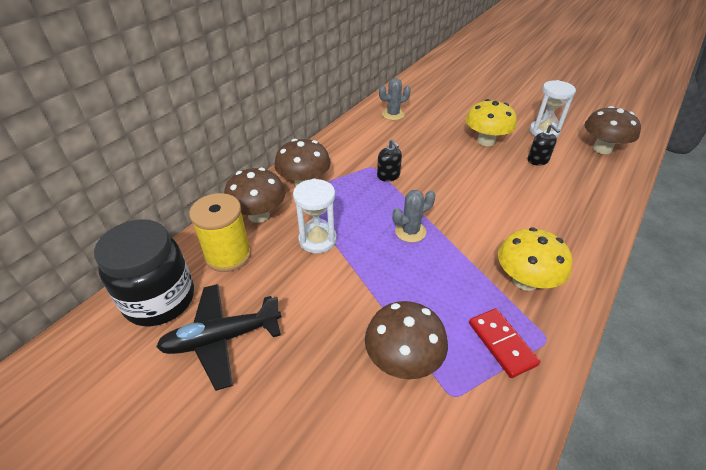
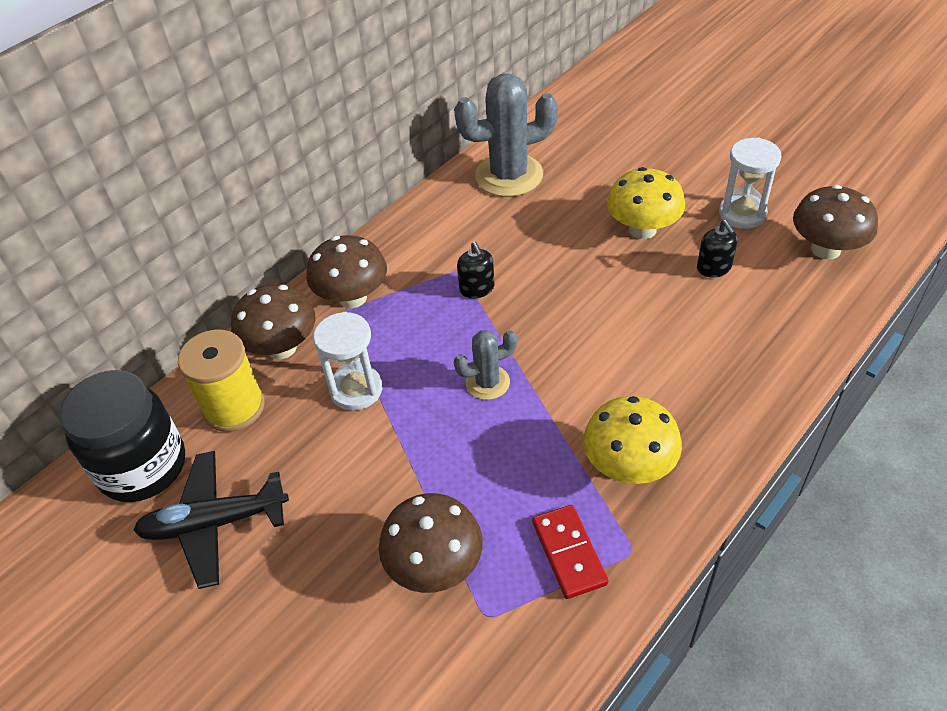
camera: 10 degrees right, 5 degrees up
(393, 114) = (509, 175): grey cactus -> grey cactus, size x1.89

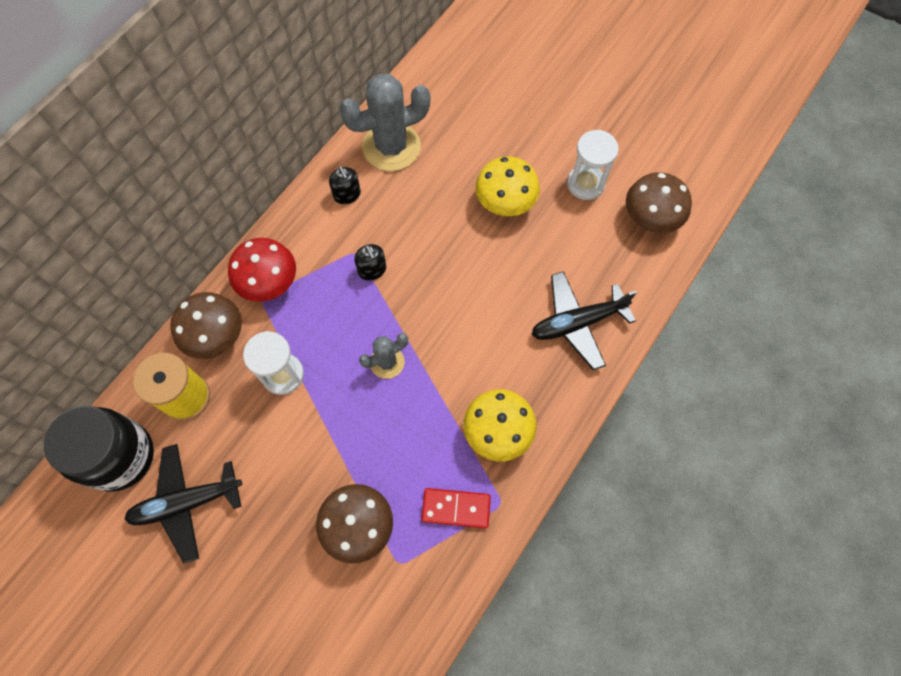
camera: 10 degrees left, 20 degrees up
(352, 297) = (269, 283): brown mushroom -> red mushroom
(569, 553) = (456, 508): red domino -> red domino turned 60 degrees counterclockwise
(714, 268) = (562, 241): black soap dispenser -> black soap dispenser (347, 195)
(736, 351) = (578, 323): none -> black plane

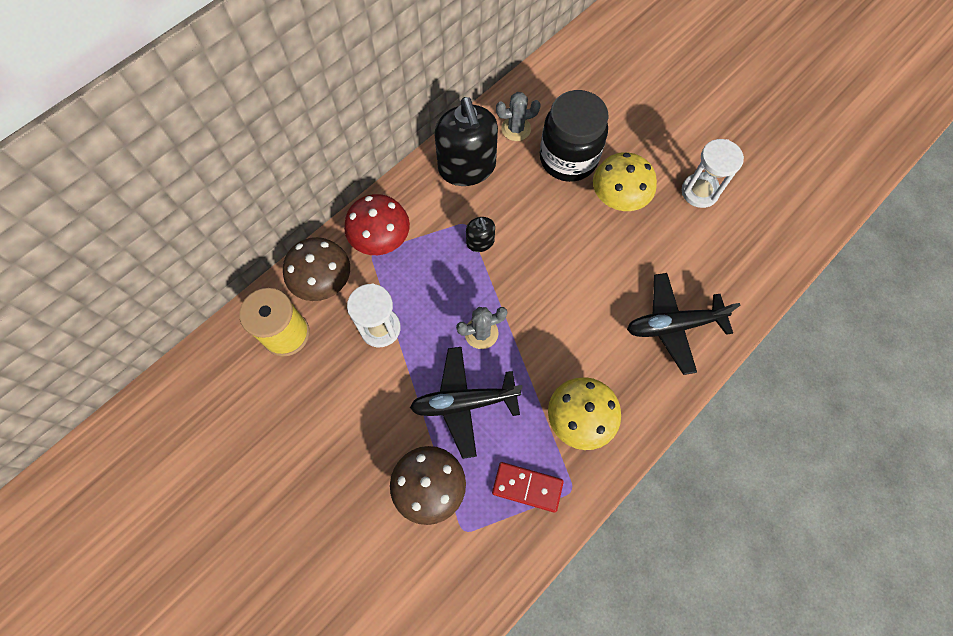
camera: 10 degrees right, 0 degrees up
(120, 456) = (217, 380): black jar -> black jar (568, 159)
(187, 502) = (271, 435): black plane -> black plane (464, 403)
(347, 195) = (467, 167): black soap dispenser -> black soap dispenser, size x2.15
(391, 147) = (516, 129): grey cactus -> grey cactus, size x0.53
(650, 219) = (759, 235): brown mushroom -> none

